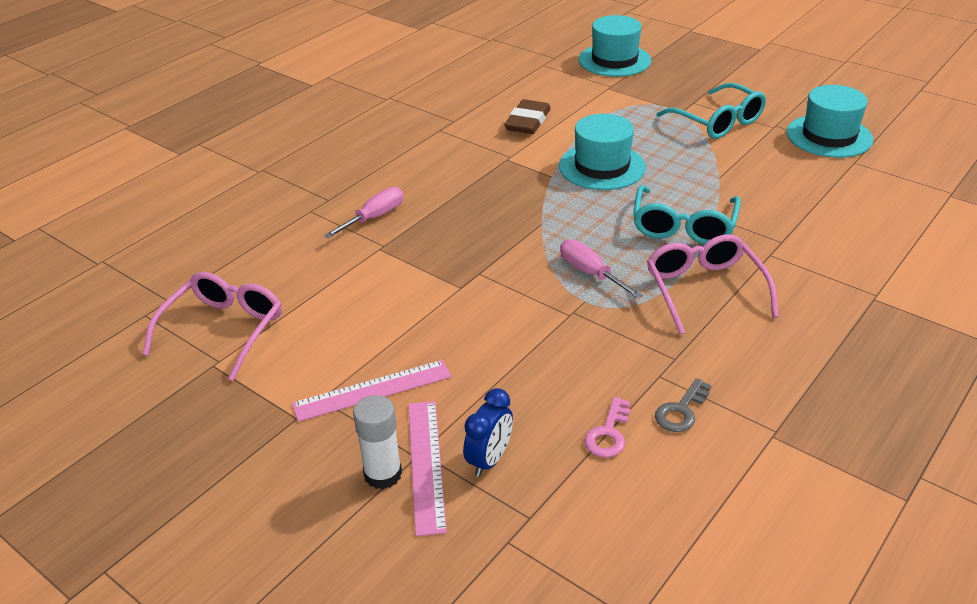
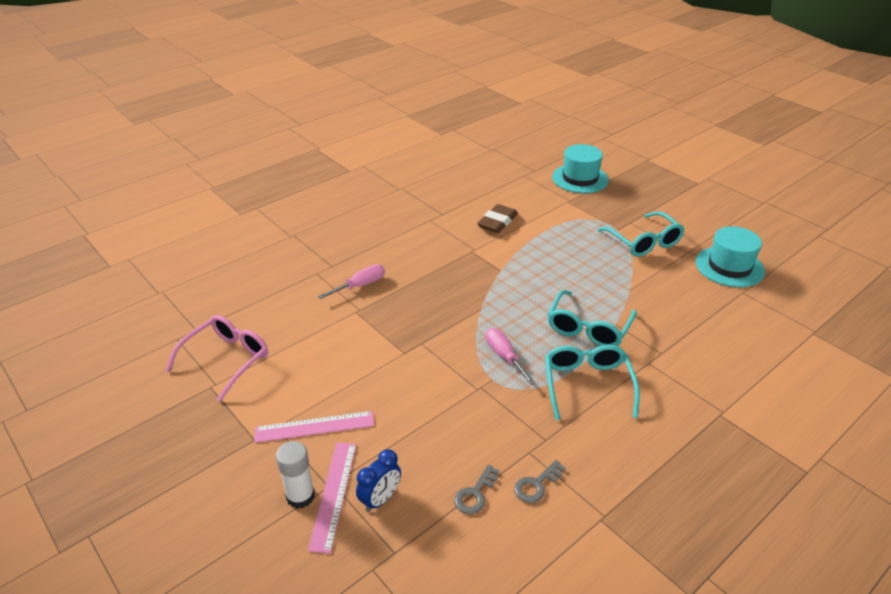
camera: 10 degrees right, 0 degrees up
(602, 167) = (541, 268): turquoise hat -> none
(608, 433) = (475, 494): pink key -> grey key
(704, 289) = (587, 384): pink glasses -> turquoise glasses

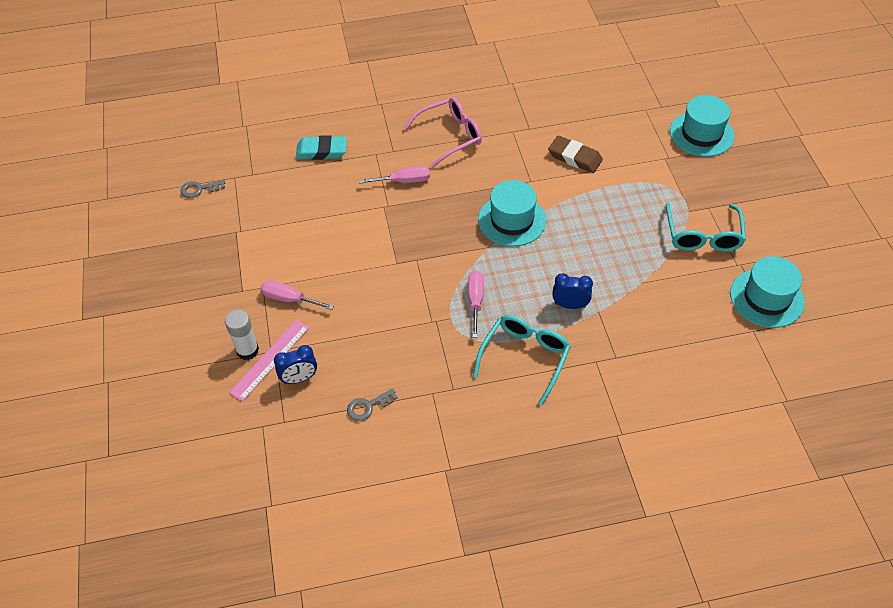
camera: 30 degrees right, 15 degrees up
(227, 360) = (260, 212): pink glasses -> pink glasses (450, 136)
(259, 288) = (321, 151): none -> turquoise eraser
(314, 427) = (289, 299): pink ruler -> pink screwdriver
(483, 282) = (512, 220): none -> turquoise hat
(497, 222) = (575, 157): brown eraser -> brown eraser turned 60 degrees clockwise
(536, 485) = (418, 421): grey key -> grey key (199, 189)
(588, 328) = (570, 305): turquoise glasses -> blue clock

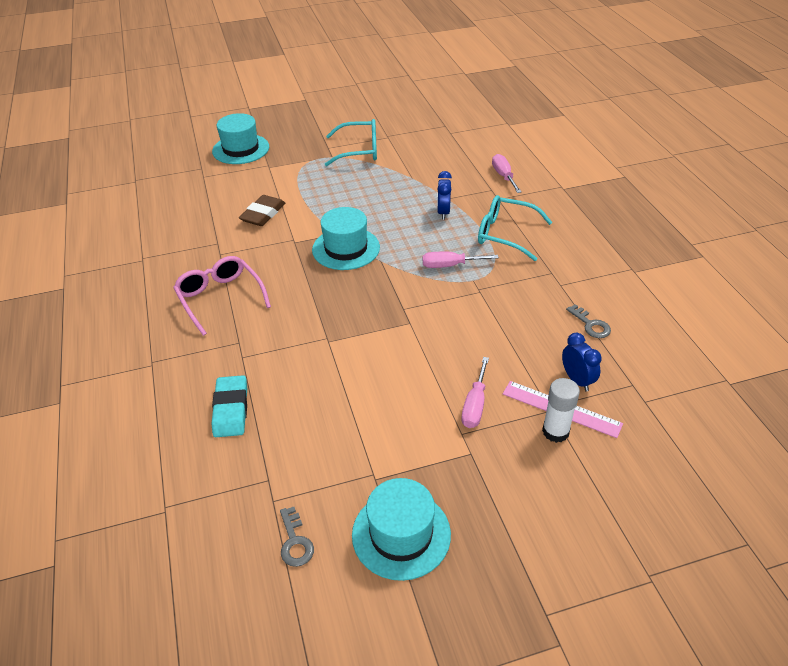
camera: 95 degrees left, 10 degrees down
(404, 181) = (289, 328): pink screwdriver -> pink screwdriver (504, 176)
(766, 298) = (418, 126): turquoise hat -> turquoise hat (401, 534)

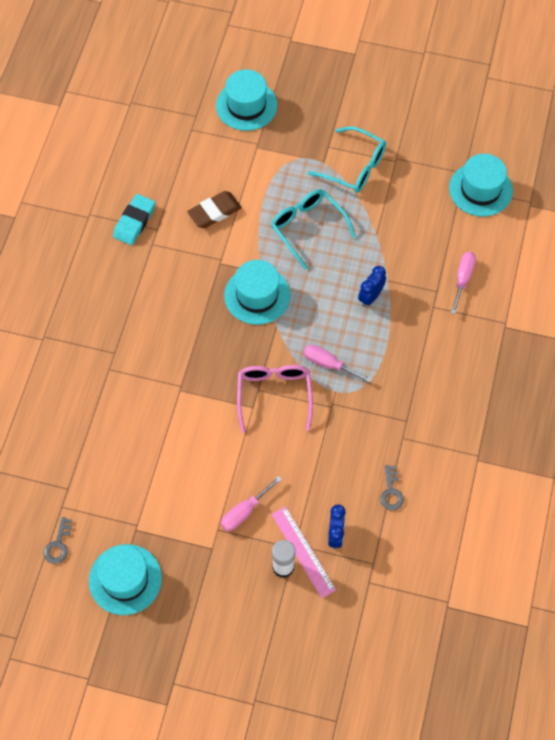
camera: 30 degrees right, 20 degrees up
(220, 298) = (125, 297): pink glasses -> pink glasses (274, 395)
(231, 409) = (75, 414): turquoise eraser -> turquoise eraser (134, 222)
(465, 129) = (480, 189): none -> turquoise hat
(505, 234) = (404, 354): turquoise glasses -> turquoise glasses (307, 228)

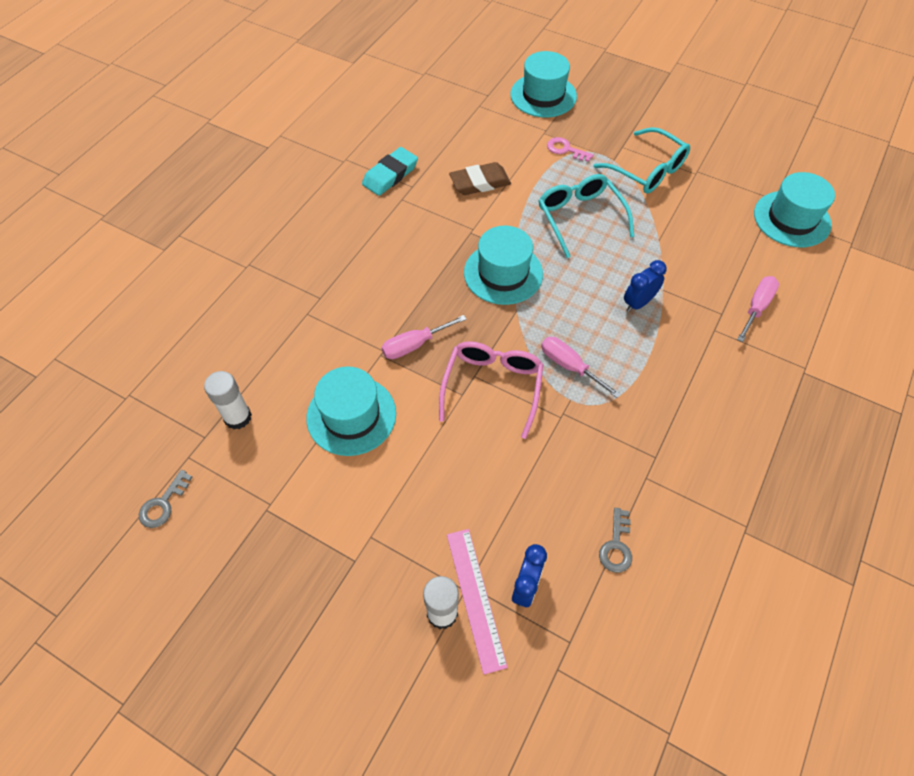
camera: 15 degrees right, 5 degrees down
(87, 467) = (238, 417): none -> white glue stick
(125, 579) = (227, 573): turquoise hat -> turquoise hat (351, 415)
(244, 511) = (412, 522): pink screwdriver -> pink screwdriver (414, 345)
(280, 161) = (565, 150): none -> pink key

